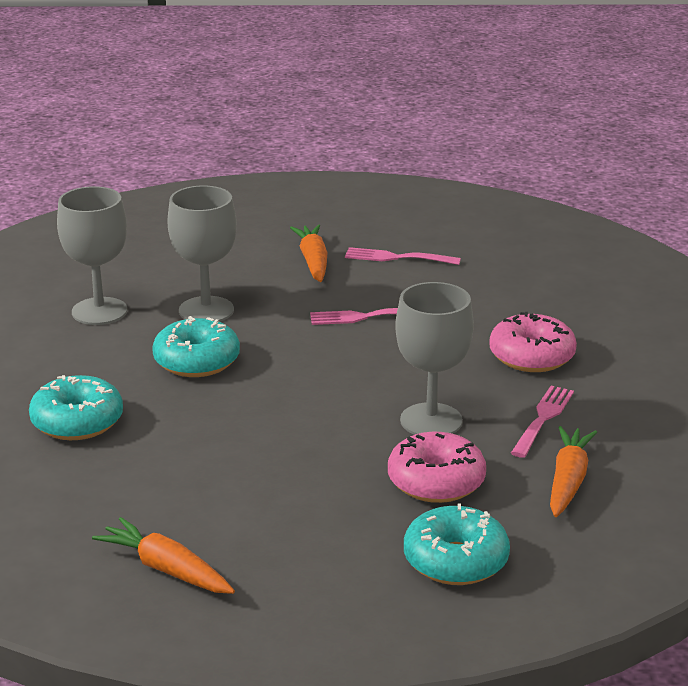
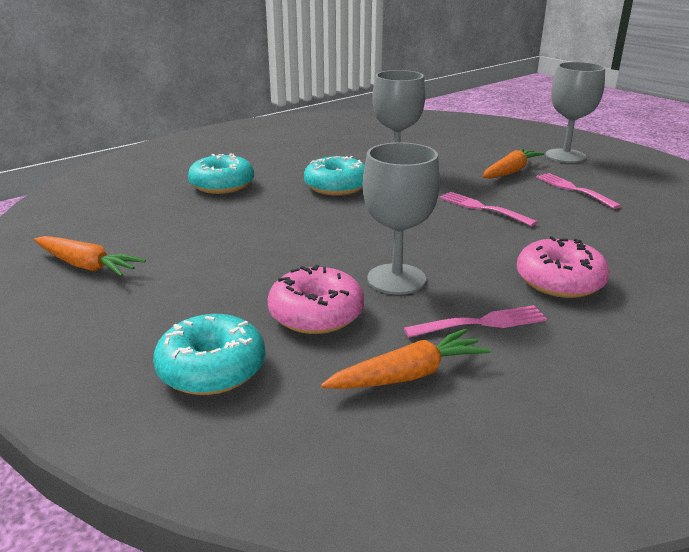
camera: 50 degrees right, 0 degrees up
(99, 311) = (343, 149): grey goblet -> grey goblet (565, 156)
(166, 569) = (86, 266): orange carrot -> orange carrot turned 120 degrees clockwise

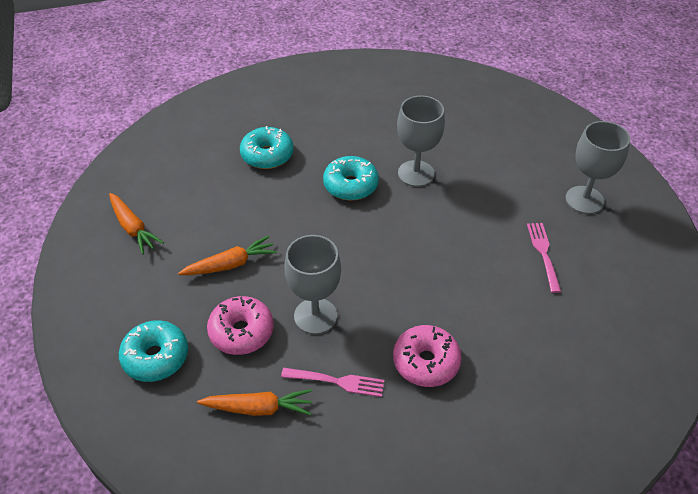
camera: 25 degrees right, 20 degrees up
(483, 208) = (444, 254): pink fork -> none
(510, 172) = (511, 209): orange carrot -> orange carrot (230, 264)

